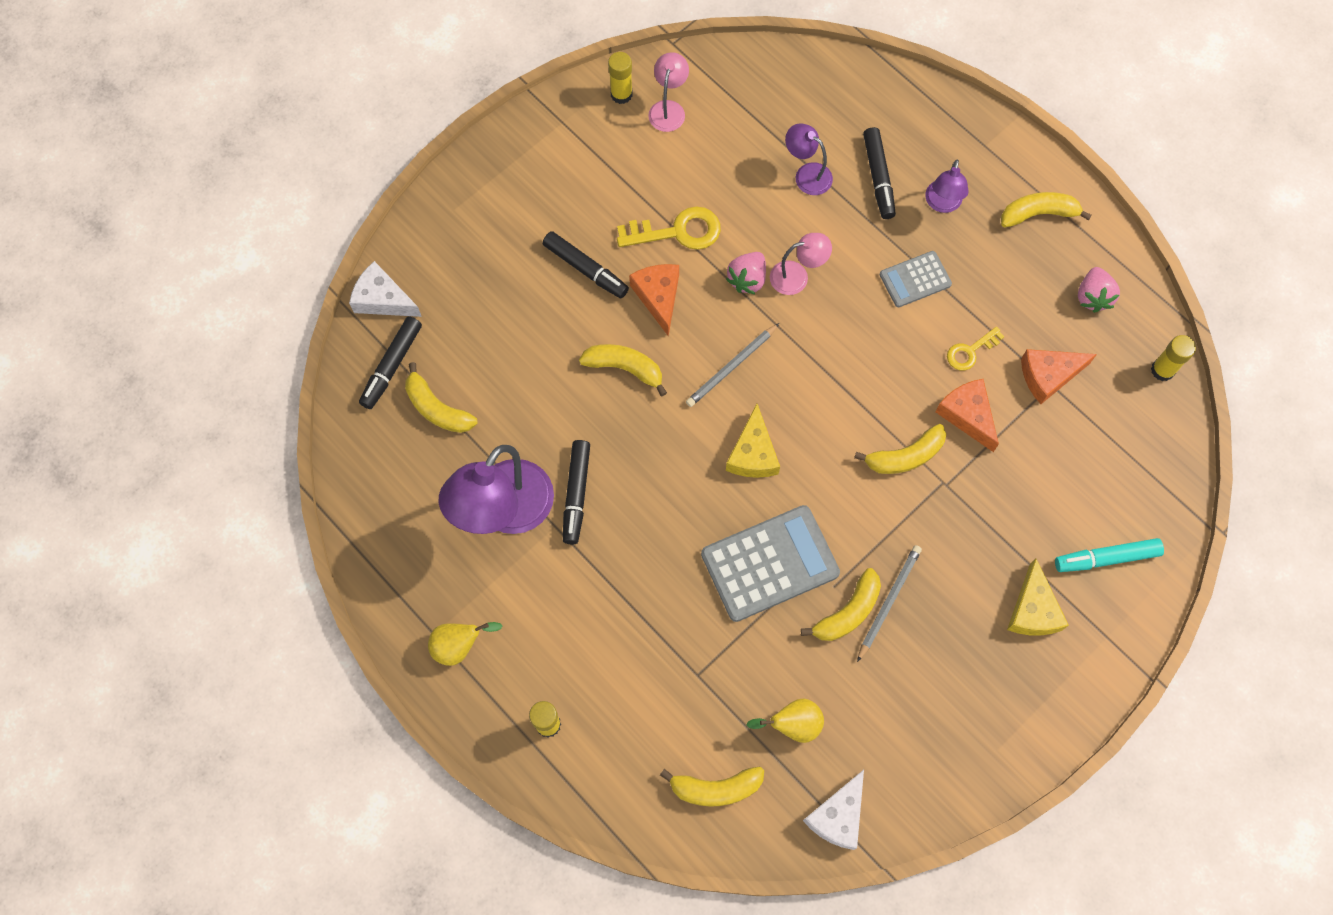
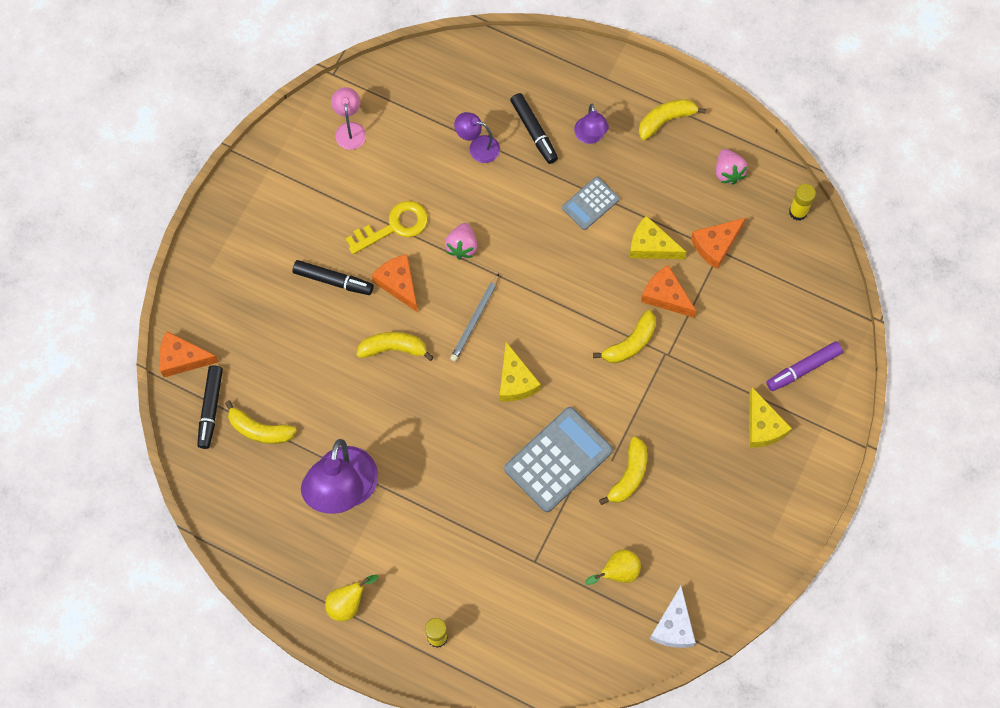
camera: 20 degrees left, 0 degrees up
(383, 299) = (182, 359): white cheese -> orange cheese
(576, 494) = (393, 458): black marker -> none
(621, 94) = (308, 130): yellow glue stick -> none
(716, 788) = (578, 639): yellow banana -> none
(797, 276) = (499, 231): pink lamp -> none
(888, 601) = (656, 457): grey pencil -> none
(970, 351) = (651, 246): yellow key -> yellow cheese
(1106, 558) = (803, 369): turquoise marker -> purple marker

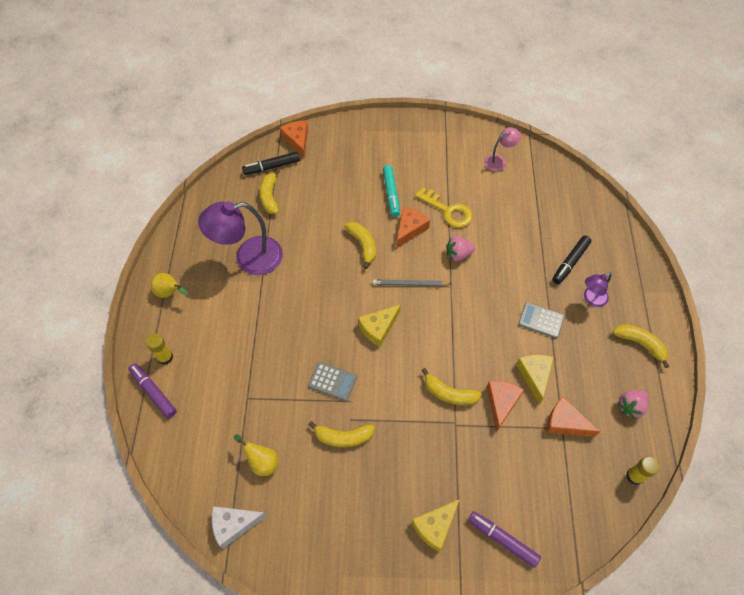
camera: 65 degrees right, 10 degrees down
(333, 280) = (391, 194): black marker -> turquoise marker
(477, 664) = (153, 392): none -> purple marker
(478, 147) = (535, 234): purple lamp -> none
(558, 460) = (332, 381): grey calculator -> grey calculator, size x0.56

